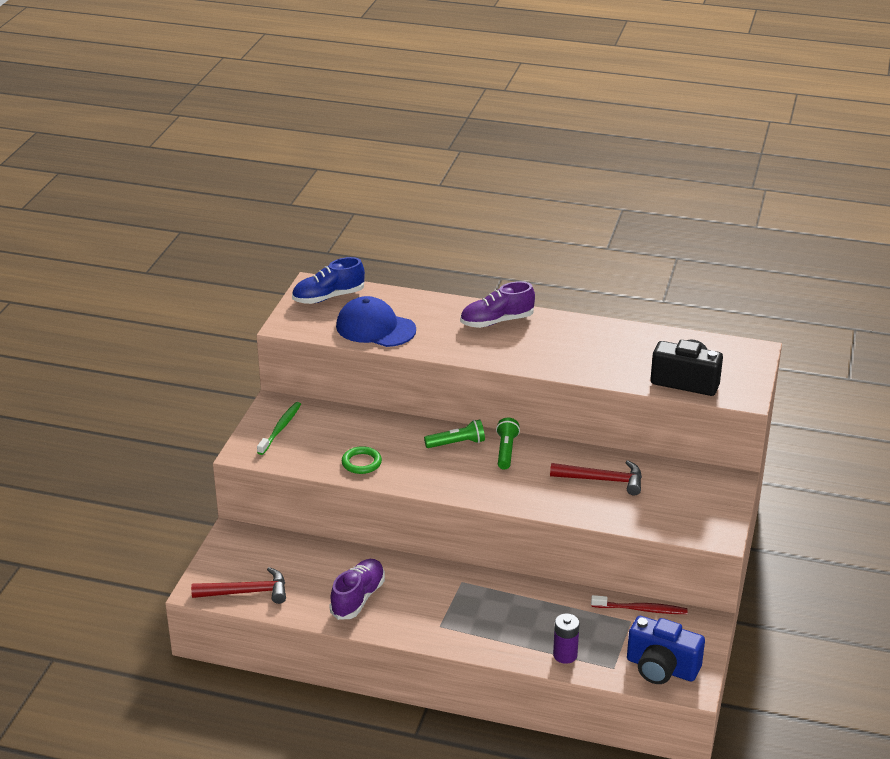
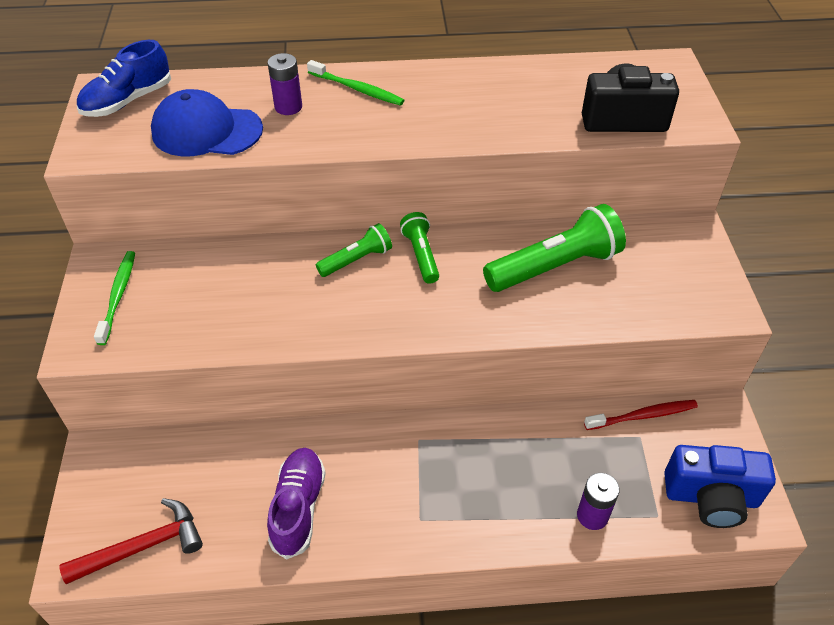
camera: 20 degrees left, 15 degrees up
(361, 463) = (246, 321): green ring -> none
(440, 323) = (288, 107): none -> purple battery
(497, 321) = (357, 89): purple shoe -> green toothbrush
(603, 480) = (555, 266): red hammer -> green flashlight

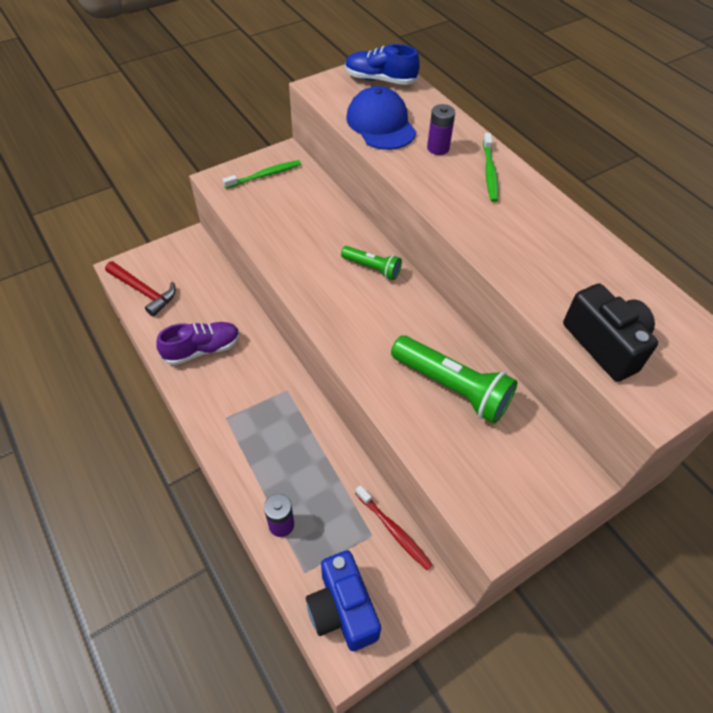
camera: 60 degrees right, 5 degrees up
(421, 255) = (403, 301): green flashlight -> none

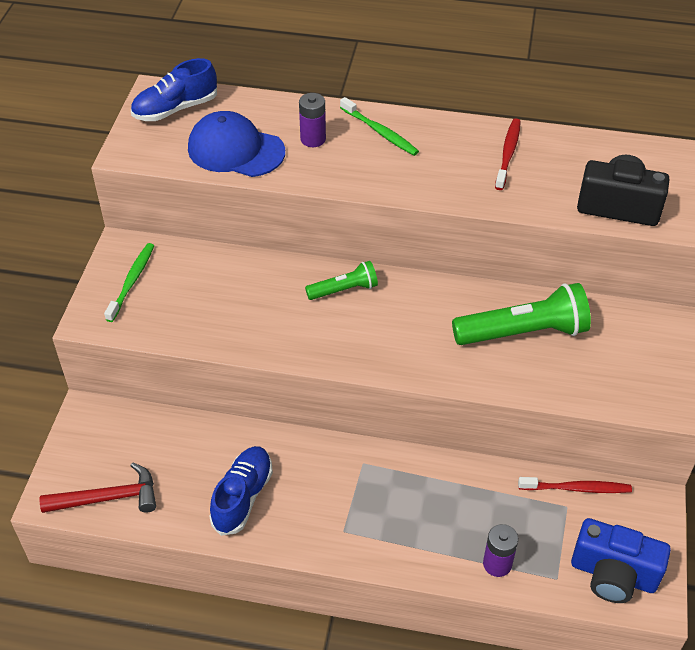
camera: 45 degrees left, 5 degrees down
(202, 349) = (242, 497): purple shoe -> blue shoe
(565, 247) = (508, 153): none -> red toothbrush

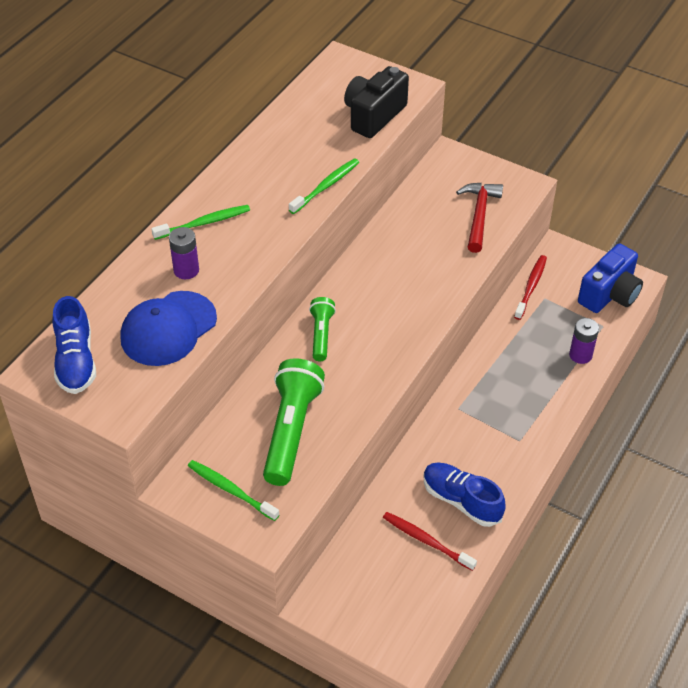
camera: 70 degrees left, 0 degrees up
(109, 498) = (425, 604): red hammer -> red hammer (479, 215)
(483, 199) = (326, 186): none -> green toothbrush
(508, 153) = (279, 154): red toothbrush -> red toothbrush (426, 540)
(523, 332) = (421, 238): green flashlight -> green flashlight (291, 431)

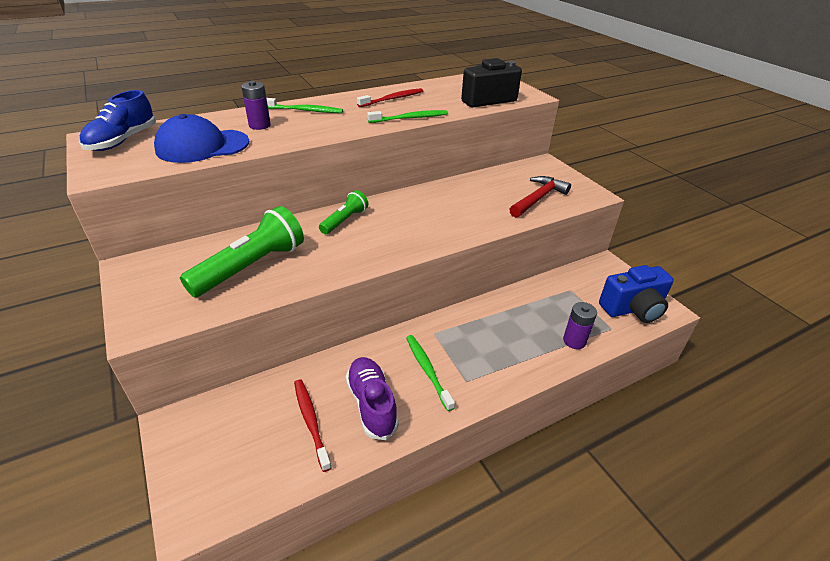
camera: 30 degrees right, 10 degrees down
(230, 490) = (160, 284): green toothbrush -> green toothbrush (427, 370)
(461, 501) = (372, 404): blue shoe -> purple shoe
(531, 286) = (564, 278): red toothbrush -> red toothbrush (393, 99)

